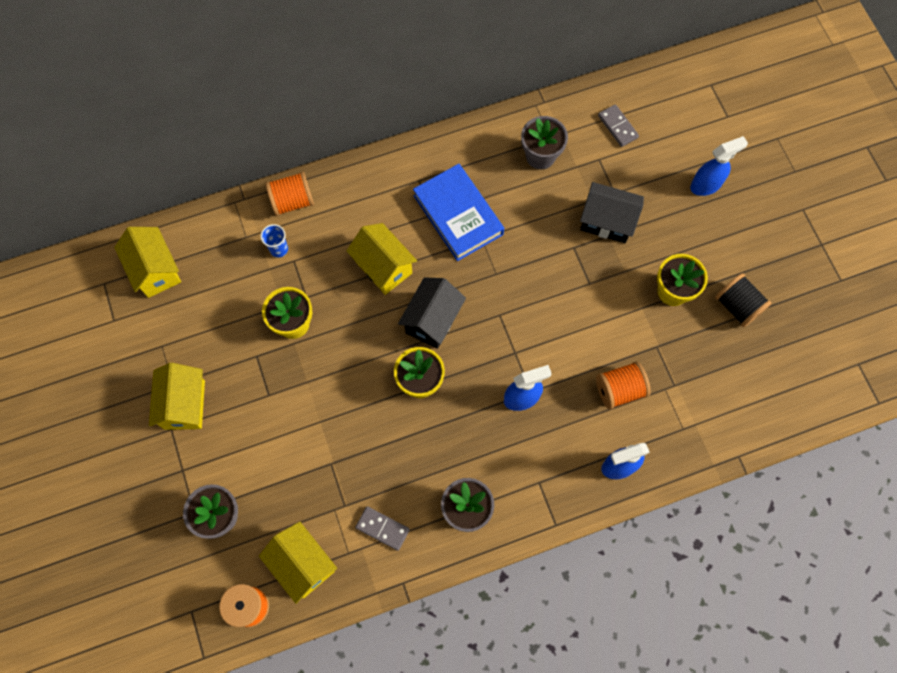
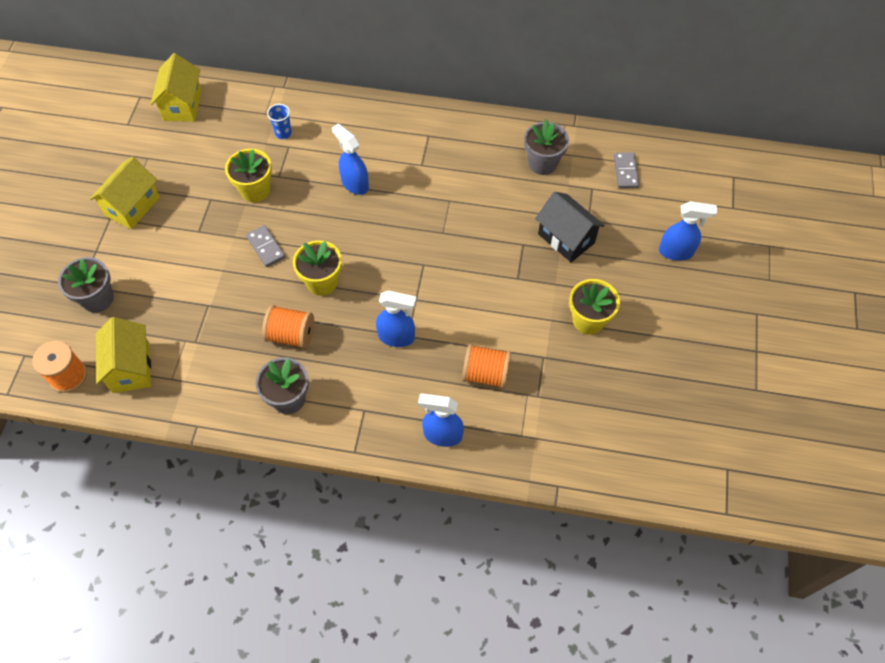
camera: 30 degrees right, 10 degrees down
(292, 201) = (318, 105): orange spool -> orange spool (291, 335)
(382, 528) = (211, 375): grey domino -> grey domino (266, 247)
(383, 267) = (354, 184): yellow house -> blue spray bottle
(432, 320) = (365, 241): black house -> none
(458, 215) = (442, 175): blue book -> none
(737, 306) = (640, 362): black spool -> none

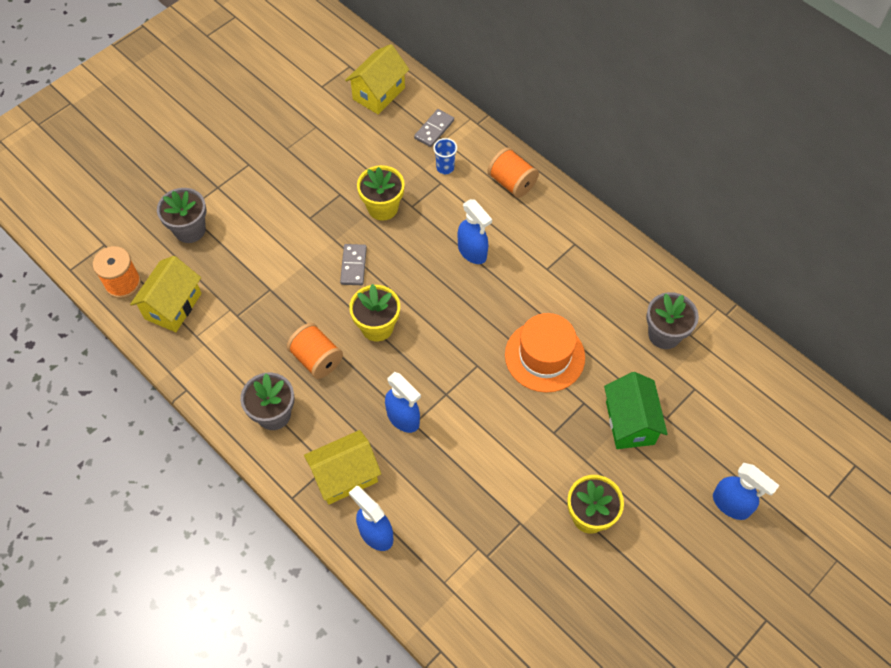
camera: 35 degrees right, 0 degrees up
(132, 206) = (273, 164): yellow house -> yellow house (345, 476)
(354, 184) = (472, 252): blue spray bottle -> blue spray bottle turned 150 degrees clockwise
(469, 228) = (544, 356): none -> orange hat
(485, 374) = (455, 504): orange spool -> orange spool (512, 183)
(566, 238) = (630, 423): black house -> green house
(625, 171) = (742, 392): grey domino -> grey domino (434, 129)

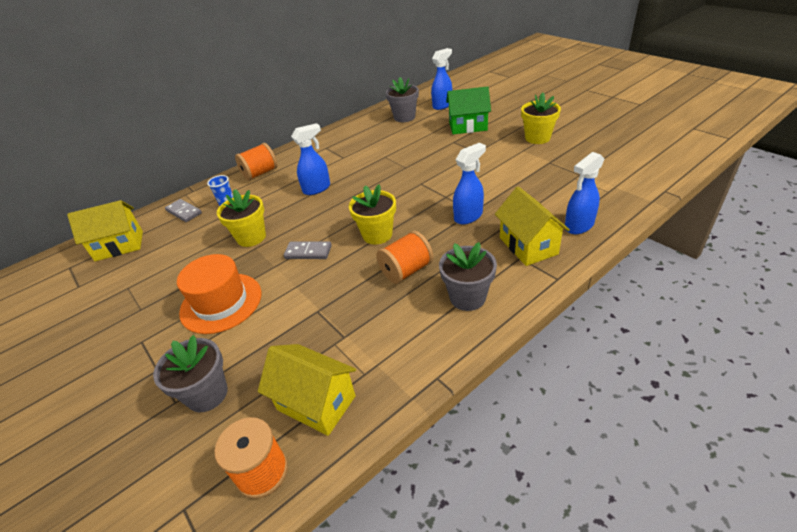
camera: 80 degrees left, 20 degrees down
(379, 93) = (119, 246): yellow house -> yellow house turned 60 degrees counterclockwise
(544, 356) = (415, 156): orange hat -> orange hat (221, 302)
(731, 504) = (519, 98): blue spray bottle -> blue spray bottle (442, 105)

